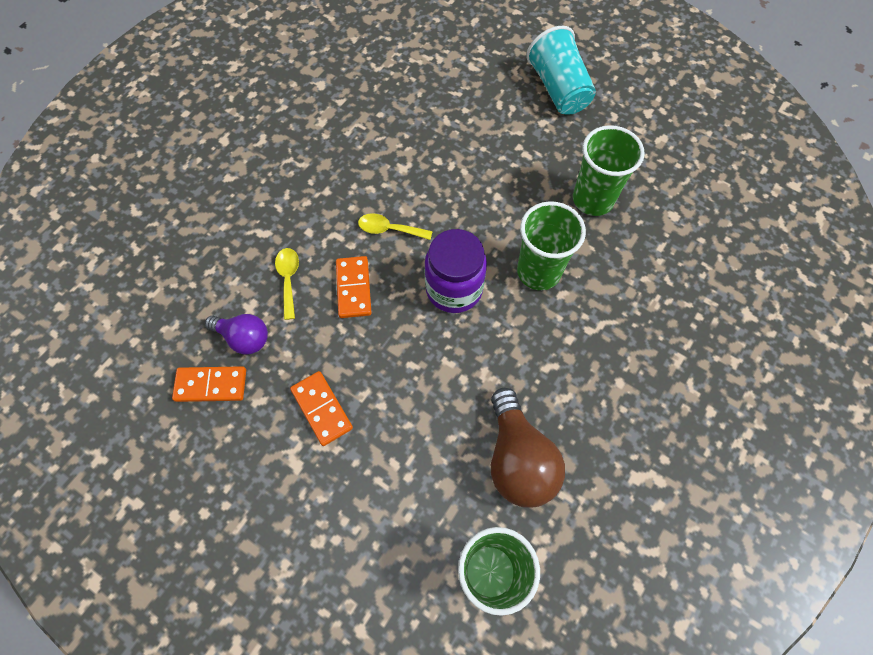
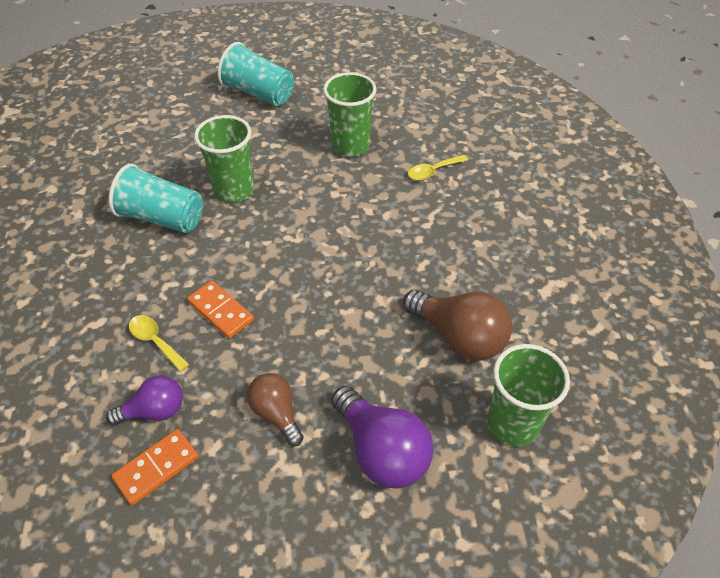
camera: 40 degrees left, 15 degrees down
(321, 409) = (276, 413): orange domino -> brown light bulb
(369, 505) = (382, 451): none -> purple light bulb
(378, 168) = (162, 218): none -> turquoise cup
(389, 229) = (212, 253): yellow spoon -> yellow spoon (432, 171)
(454, 289) = (304, 260): purple jar -> none
(538, 272) = (356, 211): green cup -> green cup (234, 190)

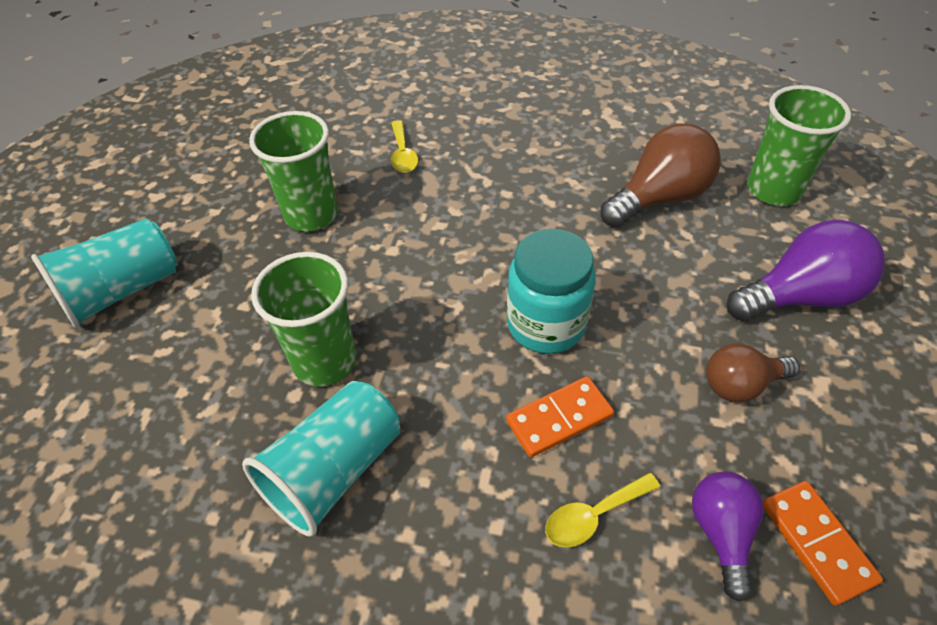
camera: 70 degrees left, 0 degrees up
(296, 289) = (546, 324): none -> turquoise jar

